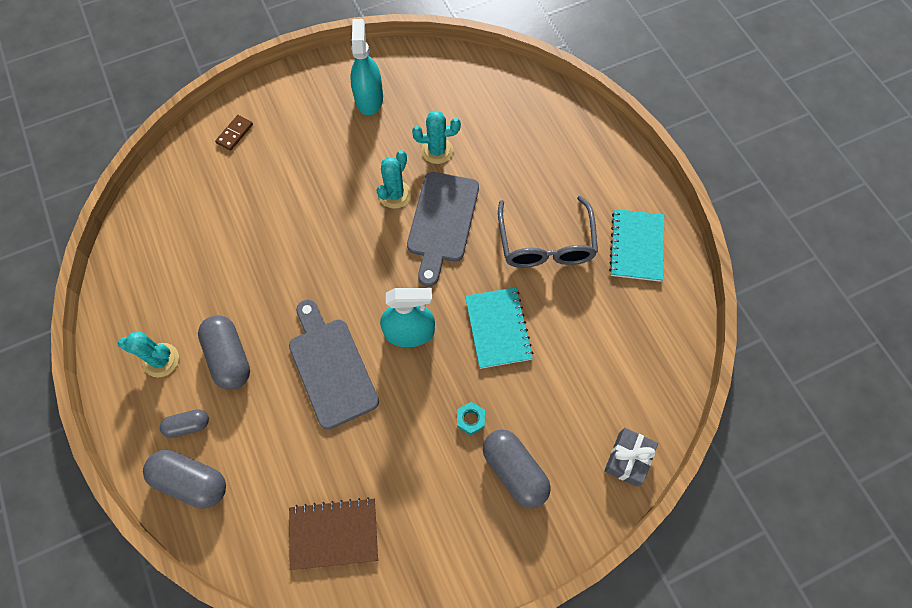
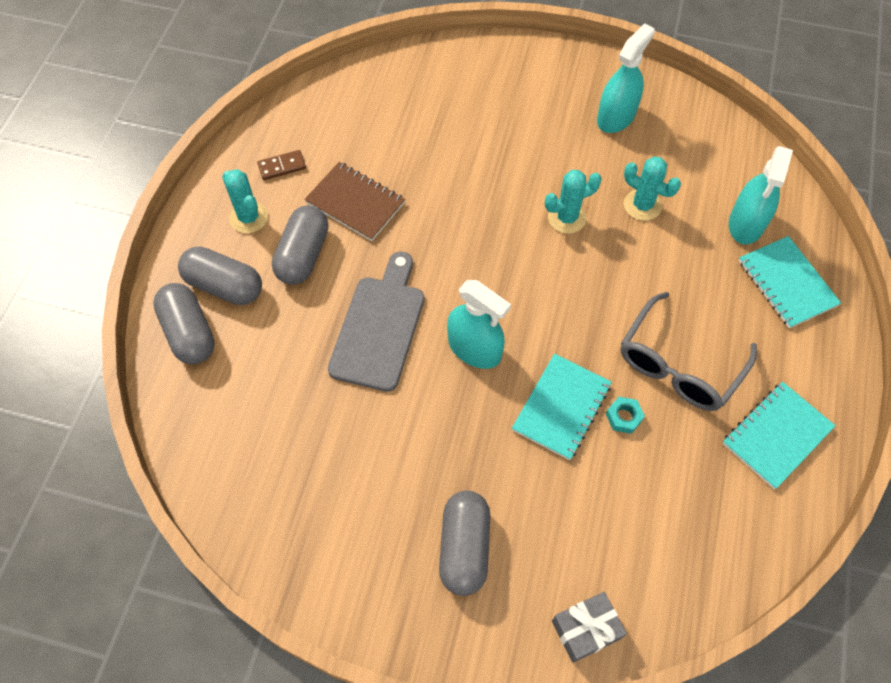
camera: 40 degrees right, 5 degrees down
(188, 425) = (224, 286): grey capsule -> grey capsule, size x1.75
(235, 134) = (467, 72): brown domino -> brown domino (282, 166)
(334, 534) = (261, 468): brown notebook -> brown notebook (355, 203)
(442, 222) = (591, 272): grey cutting board -> none
(470, 419) = (463, 468): turquoise nut -> turquoise nut (624, 417)
(511, 118) = (746, 224): none -> turquoise spray bottle
(566, 141) = (787, 283): none -> turquoise notebook

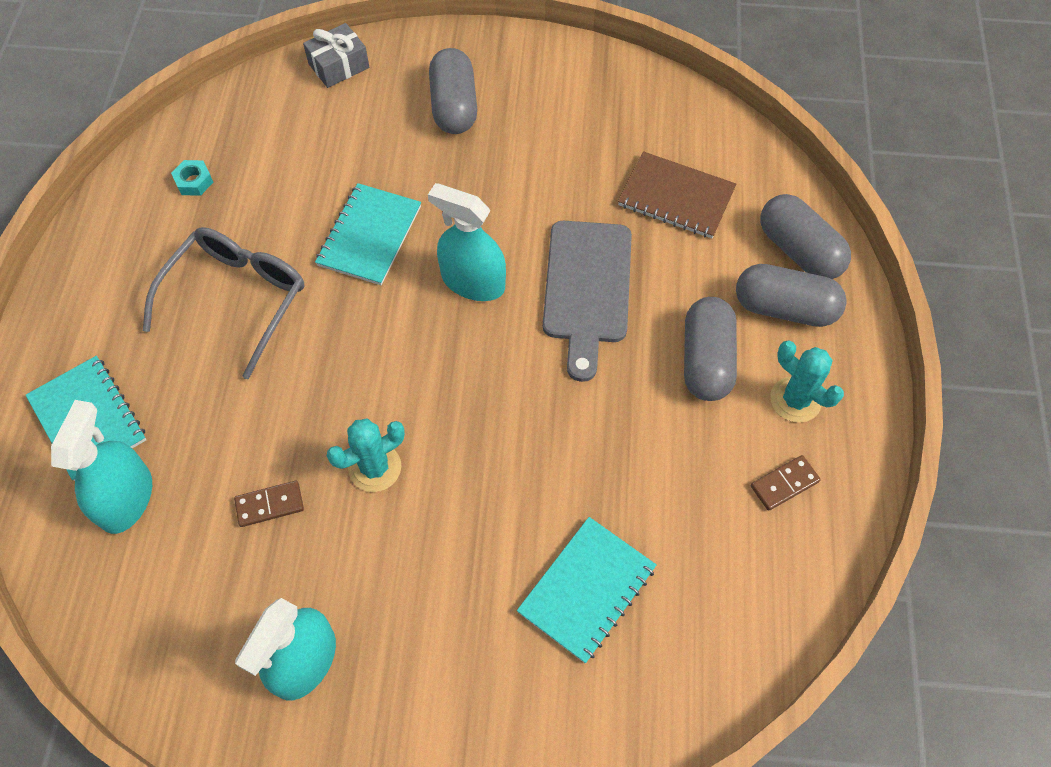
camera: 170 degrees right, 0 degrees up
(355, 203) = (664, 444): brown notebook -> brown notebook (676, 197)
(624, 417) = (302, 236): turquoise nut -> turquoise nut (194, 181)
(642, 205) = (269, 505): turquoise cactus -> brown domino
(777, 436) = (137, 242): turquoise notebook -> turquoise notebook (586, 590)

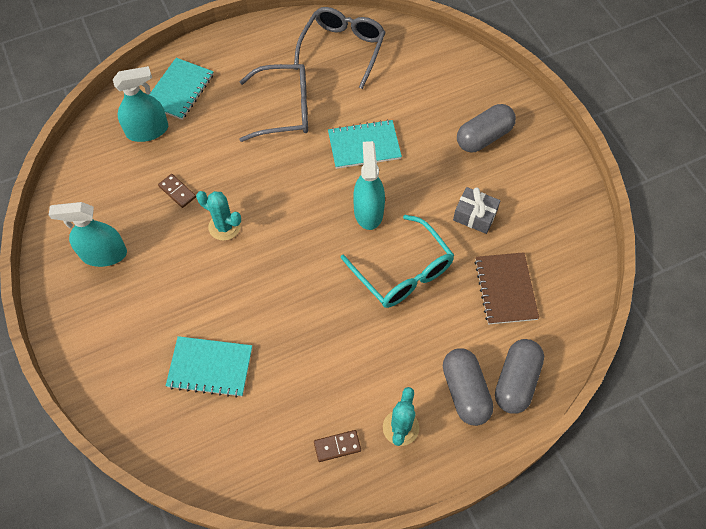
camera: 60 degrees right, 0 degrees up
(194, 181) = (342, 49): turquoise nut -> grey glasses
(339, 66) = (468, 67): grey gift -> grey gift (475, 215)
(587, 289) = (403, 272): grey cutting board -> turquoise glasses
(706, 360) = (396, 362): grey capsule -> none
(784, 484) = (337, 446): brown domino -> brown domino turned 45 degrees counterclockwise

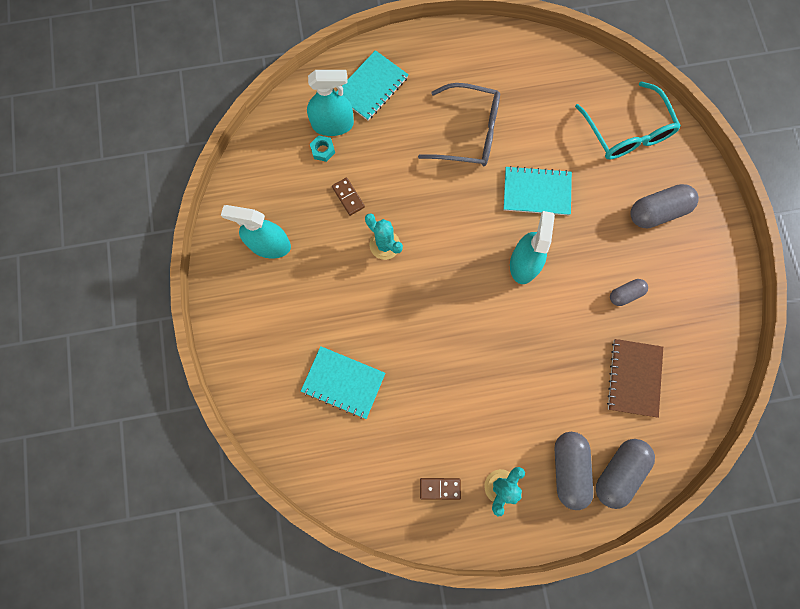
camera: 15 degrees right, 15 degrees up
(142, 155) = (323, 150): none -> turquoise nut
(342, 49) = (541, 78): grey glasses -> none
(403, 272) = (541, 335): turquoise glasses -> turquoise glasses (626, 132)
(475, 215) = (625, 294): grey gift -> grey capsule

